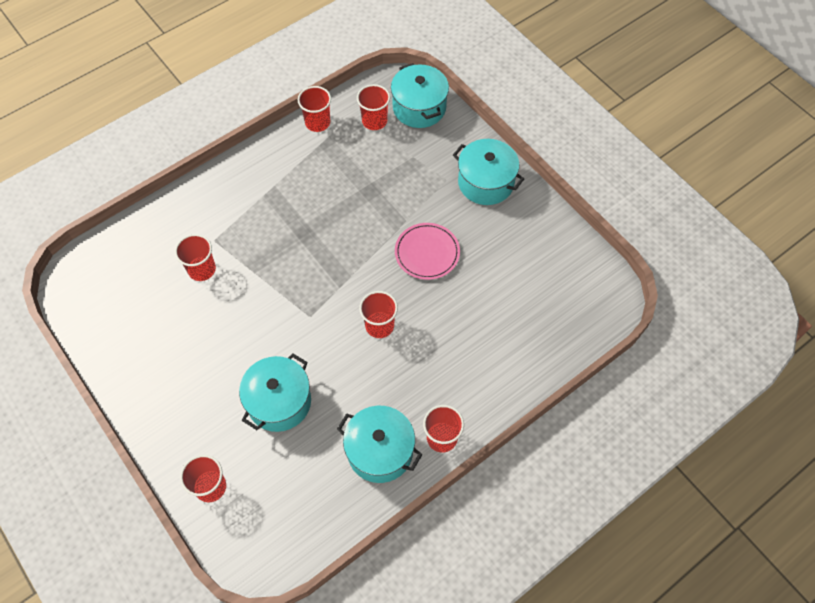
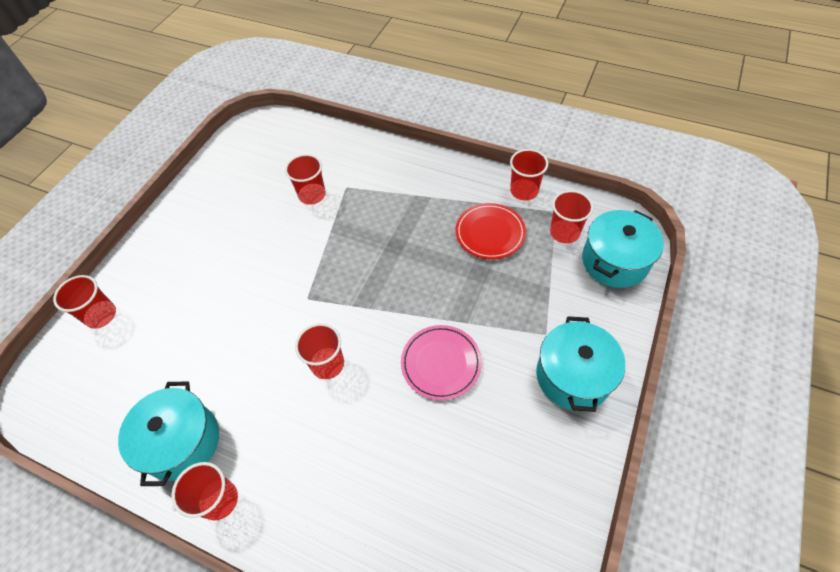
camera: 65 degrees right, 5 degrees down
(279, 402) = (204, 322): turquoise pot -> none
(340, 165) = (490, 233): none -> red plate

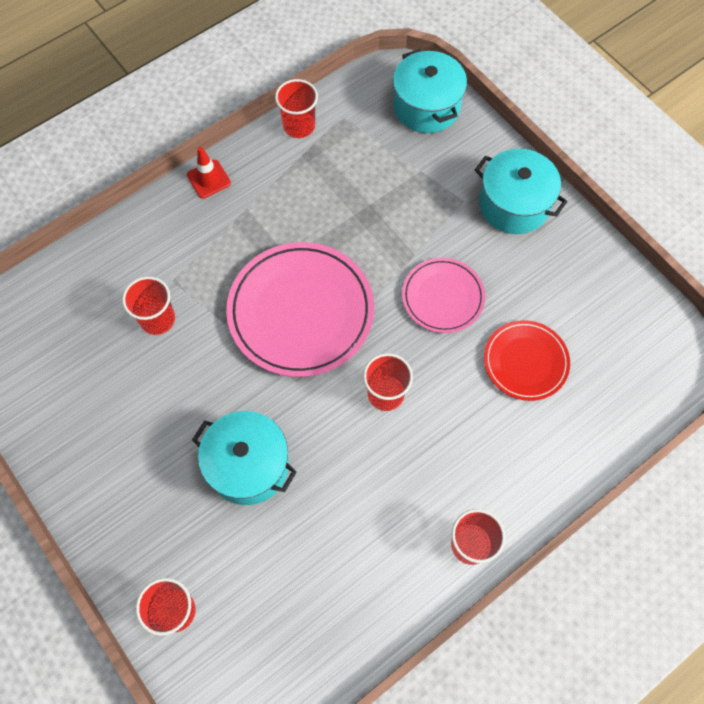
camera: 65 degrees left, 10 degrees up
(182, 442) = (391, 562): turquoise pot -> turquoise pot (248, 465)
(367, 271) = (301, 311): none -> pink plate
(438, 165) = (209, 179): none -> red traffic cone
(490, 233) = (329, 182): red plate -> red plate (525, 362)
(564, 232) = (370, 124): red cup -> none

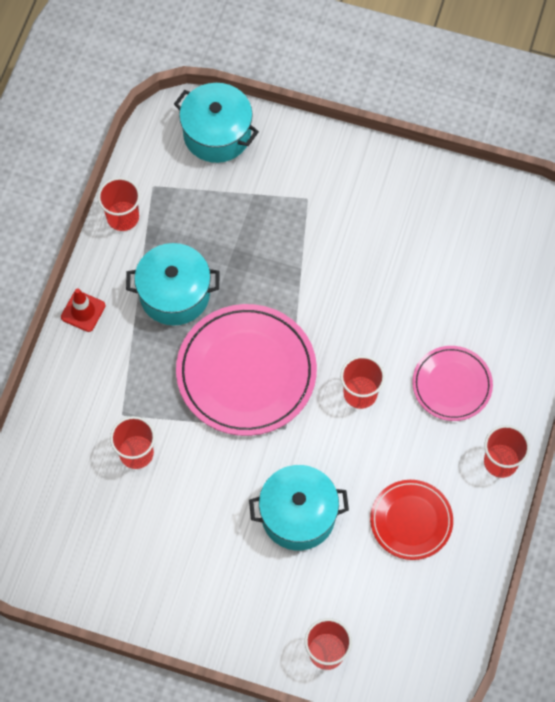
camera: 35 degrees left, 0 degrees up
(443, 297) = (348, 289): pink plate -> pink plate (452, 385)
(514, 204) = (349, 177): turquoise pot -> turquoise pot (174, 294)
(525, 362) = (446, 300): red plate -> red plate (411, 521)

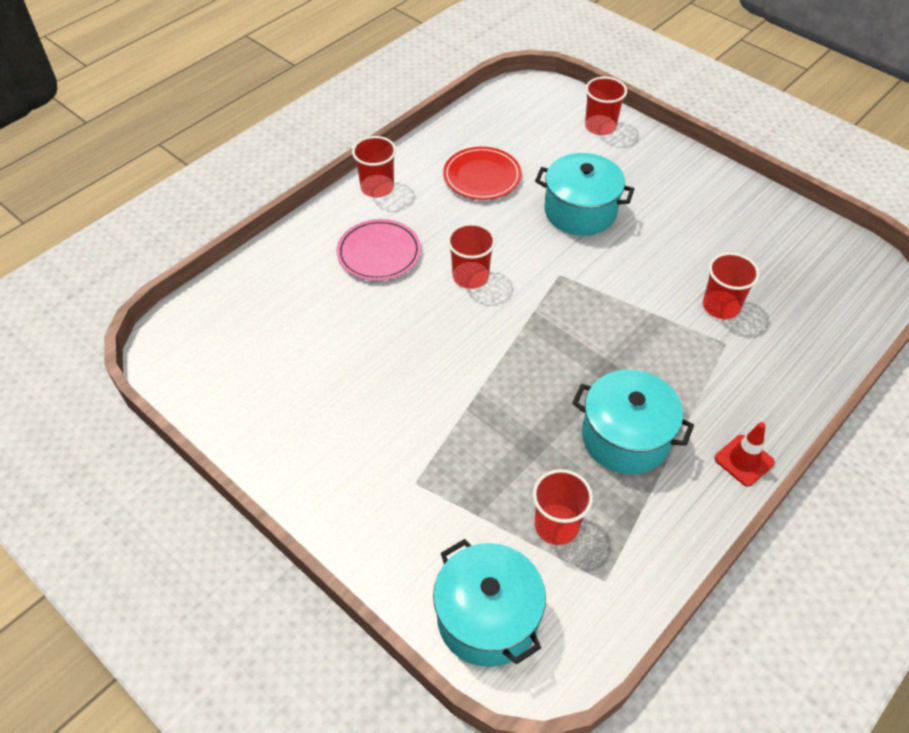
camera: 155 degrees left, 15 degrees down
(123, 217) = (660, 554): red cup -> red cup (556, 525)
(246, 372) = (577, 333): pink plate -> none

